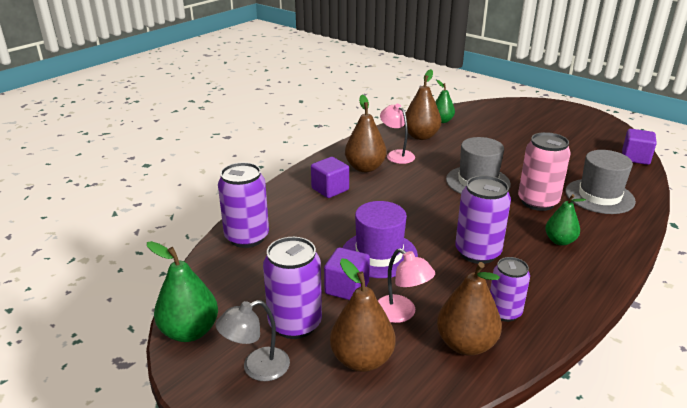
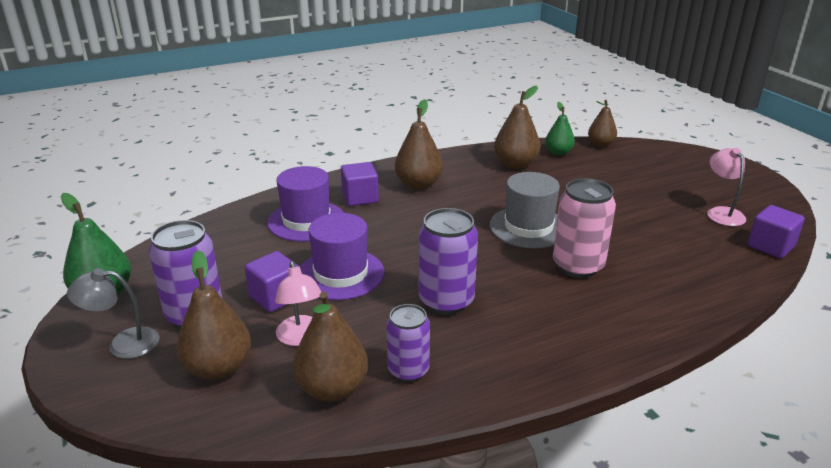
camera: 25 degrees right, 0 degrees up
(247, 237) = (235, 224): purple can -> none
(306, 219) = (306, 221): none -> purple hat
(396, 154) = (467, 178): pink lamp -> pink lamp (722, 213)
(464, 109) = (600, 144): none -> brown pear
(559, 241) = (557, 315): green pear -> none
(599, 196) = (666, 279): grey hat -> none

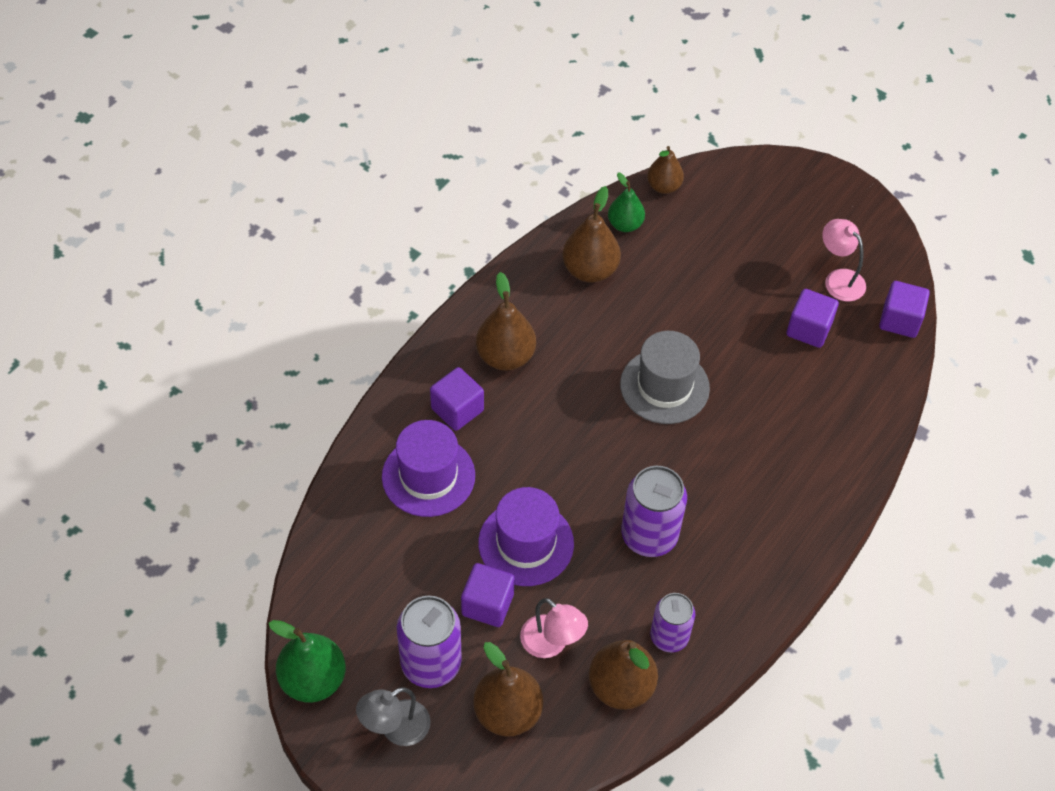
camera: 30 degrees left, 25 degrees up
(578, 266) = (741, 430): pink can -> none
(678, 230) = (809, 329): none -> purple cube

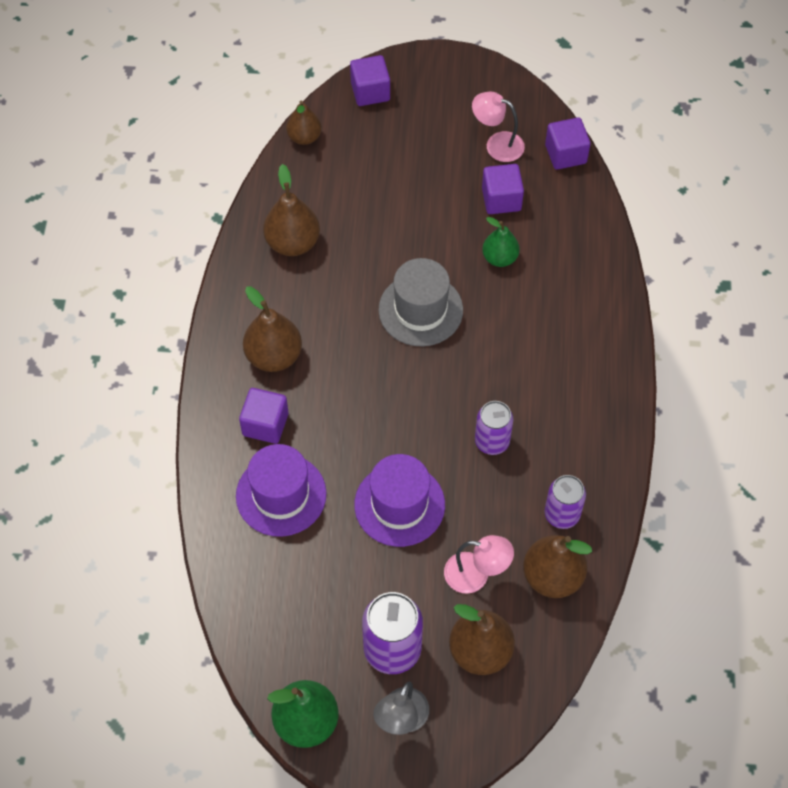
camera: 30 degrees left, 5 degrees up
(487, 604) = (404, 573): purple cube -> purple cube (370, 92)
(625, 224) = (295, 187): green pear -> green pear (499, 258)
(649, 536) = (492, 441): purple can -> purple can, size x0.66

